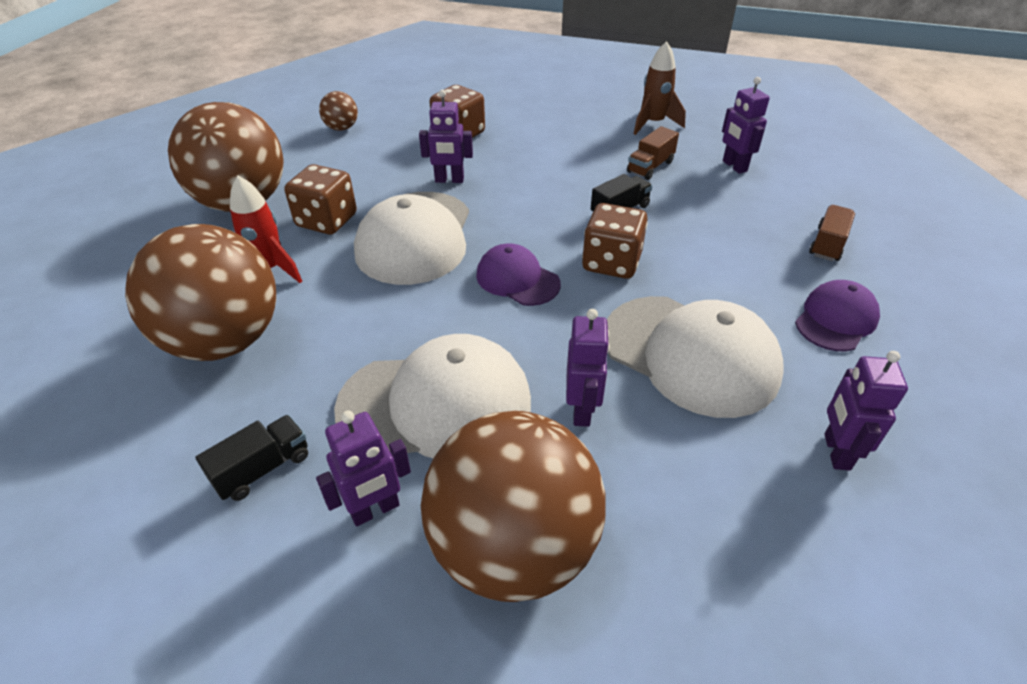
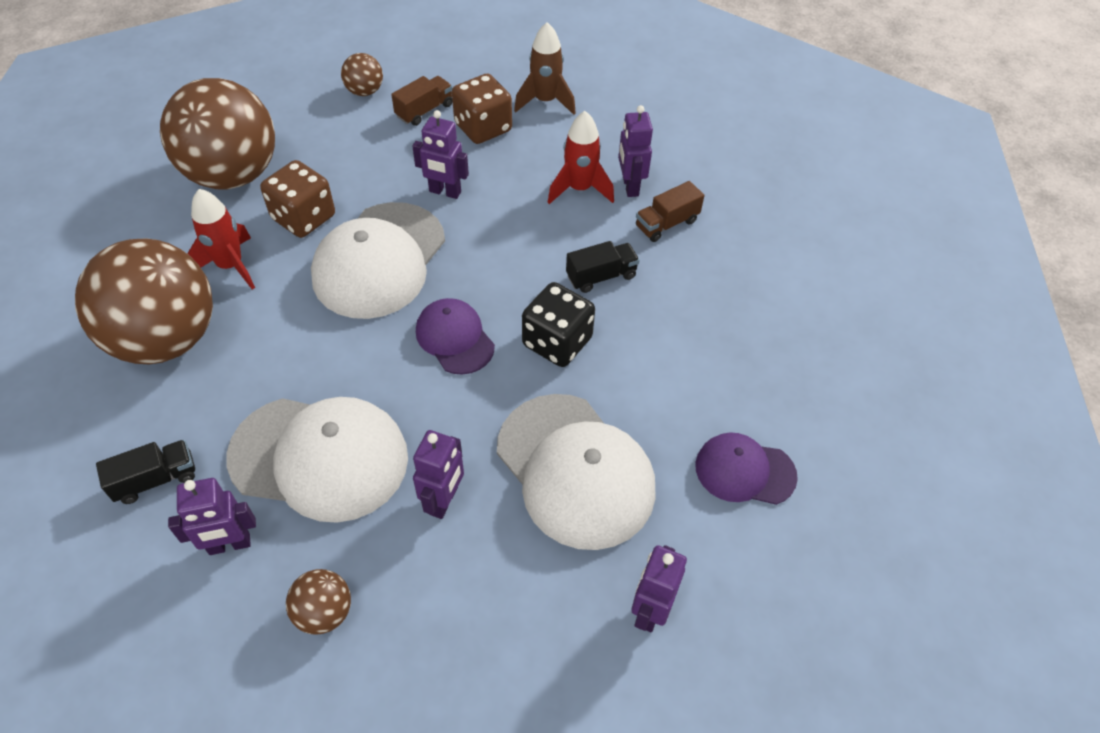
camera: 15 degrees right, 10 degrees up
(513, 547) = (324, 612): brown ball -> brown ball, size x0.43
(564, 158) = (579, 189): none -> red rocket
(611, 263) = (557, 342): brown dice -> black dice
(653, 124) = (705, 160): brown rocket -> brown rocket (545, 101)
(734, 166) = (761, 245): purple robot -> purple robot (630, 186)
(827, 244) = (798, 377): brown truck -> brown truck (424, 110)
(836, 319) = (744, 471): purple cap -> purple cap turned 135 degrees counterclockwise

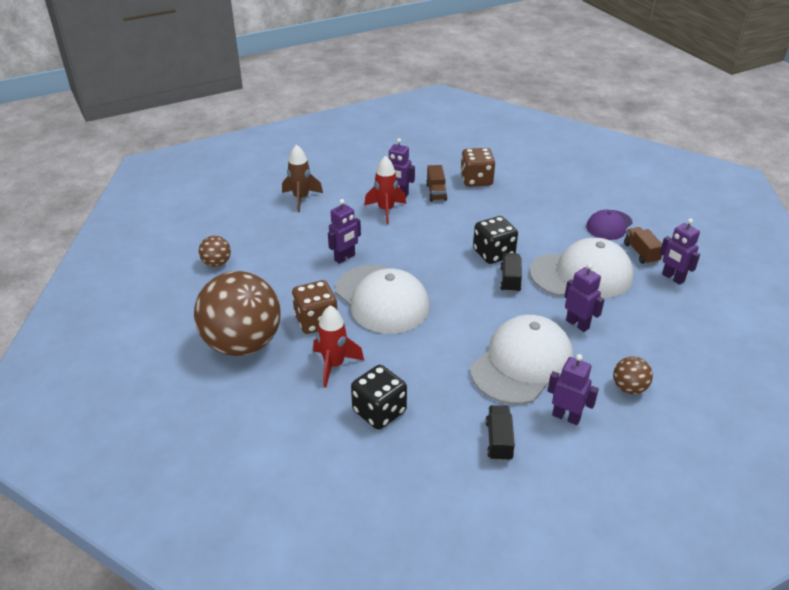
camera: 60 degrees left, 15 degrees down
(166, 339) = (379, 411): brown ball -> black dice
(229, 545) = (566, 417): purple robot -> purple robot turned 75 degrees counterclockwise
(424, 110) = (262, 244): brown truck -> brown truck (641, 253)
(454, 338) = (466, 288): purple cap -> none
(483, 128) = (301, 227): brown dice -> brown dice (476, 180)
(601, 276) = (457, 225): black truck -> black truck (510, 280)

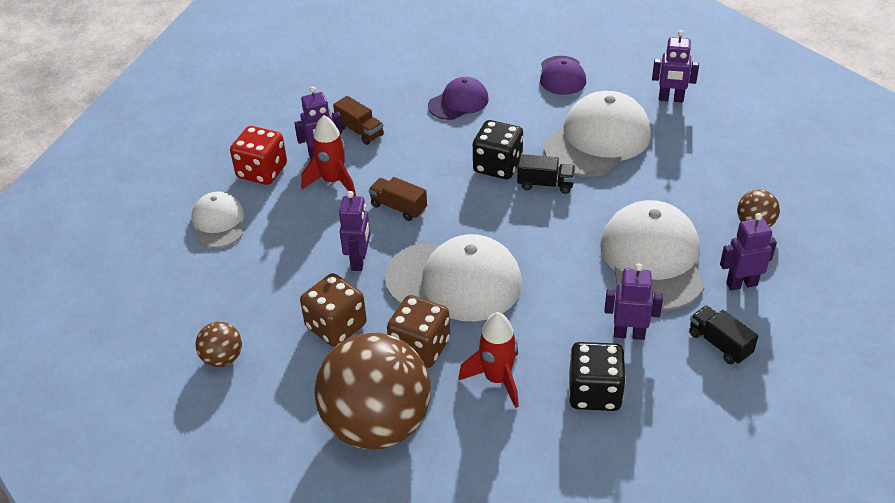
camera: 40 degrees left, 5 degrees up
(301, 198) = (219, 223): brown rocket -> white cap
(356, 185) = (262, 171): none -> red dice
(476, 180) = (383, 95): brown dice -> brown dice (336, 326)
(510, 280) = (545, 184): black truck -> black truck turned 135 degrees clockwise
(517, 206) = (458, 102): none -> purple cap
(577, 324) = (650, 191): purple robot -> purple robot (629, 334)
(641, 253) = (619, 89): brown truck -> brown truck (398, 207)

